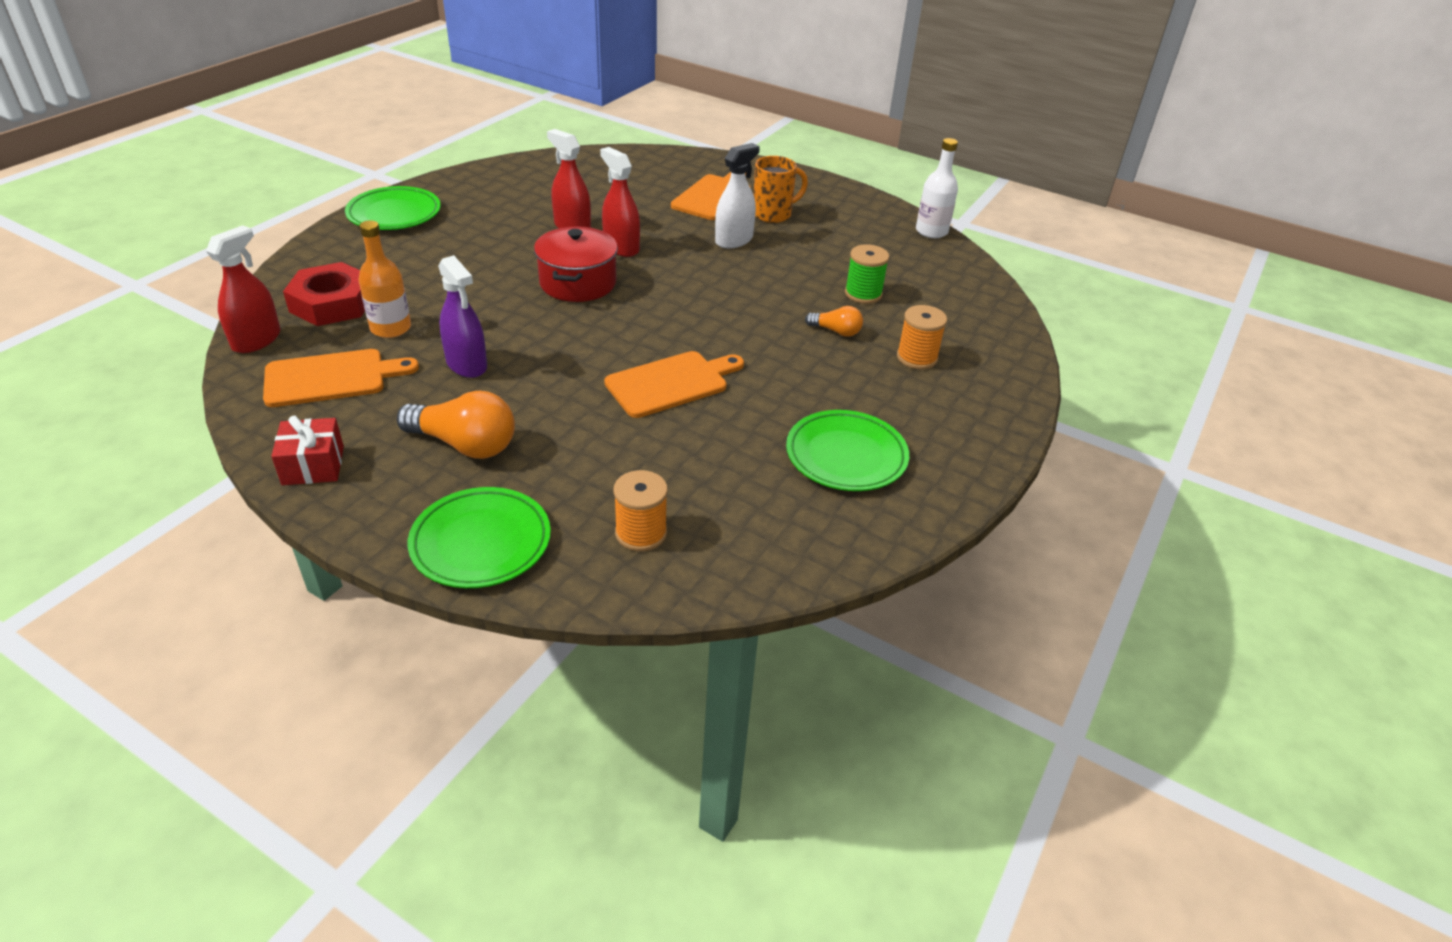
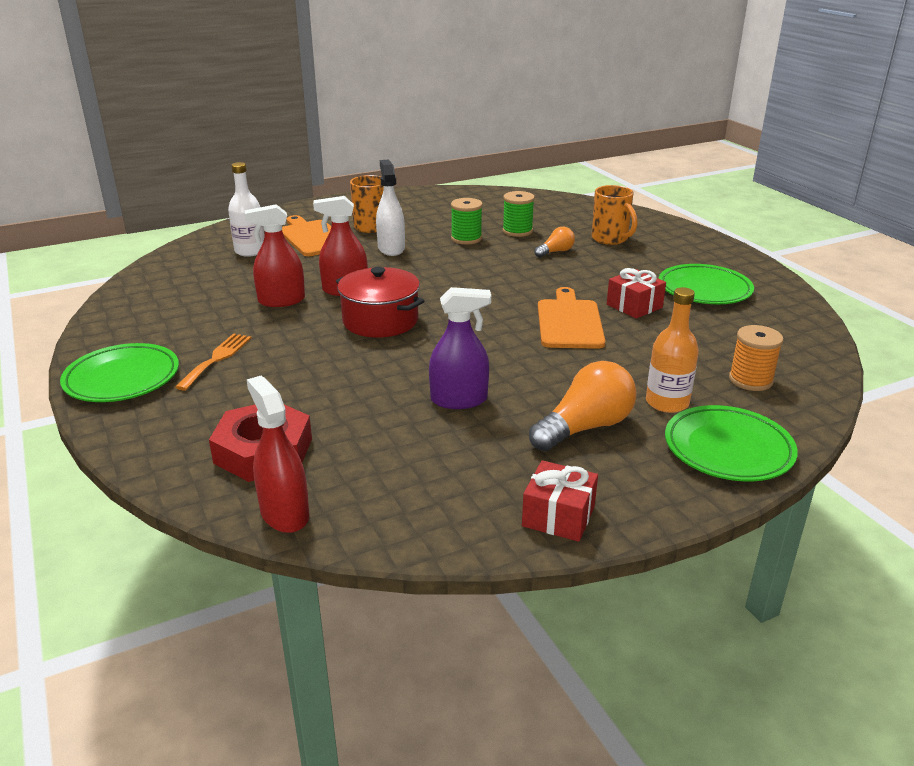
camera: 55 degrees left, 10 degrees down
(331, 378) = (411, 477): orange cutting board -> none
(391, 328) = (353, 426): orange bottle -> orange bottle (667, 402)
(451, 237) = (217, 359): none -> orange fork
(750, 415) = (634, 306): none -> red gift
(806, 271) = (466, 239): none -> green spool
(916, 358) = (610, 239): orange spool -> orange mug
(931, 231) = (462, 191): white bottle -> white bottle (250, 251)

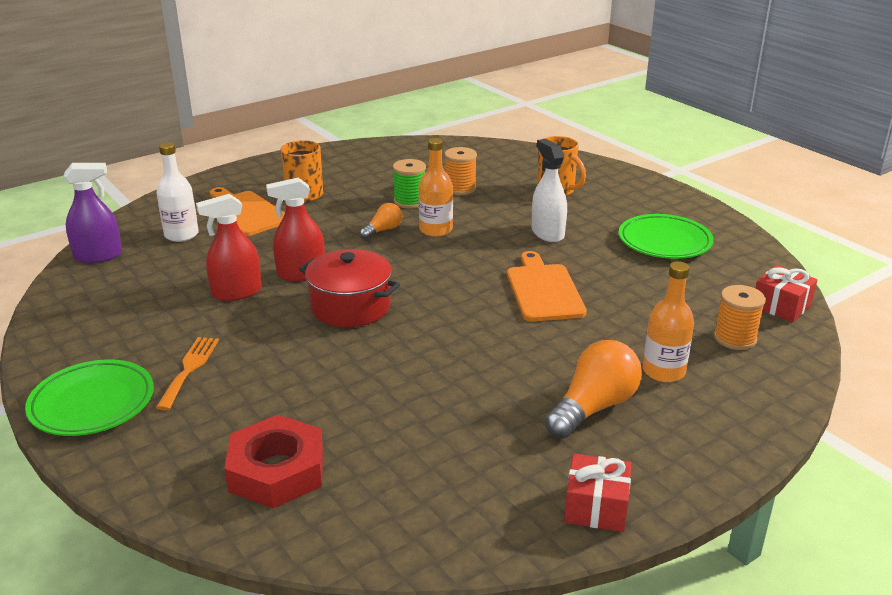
camera: 10 degrees left, 0 degrees up
(284, 513) = (323, 539): red spray bottle -> none
(391, 248) = (334, 219): white spray bottle -> white spray bottle (547, 233)
(459, 400) = (460, 390): purple spray bottle -> purple spray bottle (98, 256)
(482, 263) = (436, 230): none -> orange bottle
(517, 231) = (460, 188): green spool -> orange spool
(555, 252) = (506, 210): orange light bulb -> orange light bulb (383, 230)
(634, 306) = (602, 266): red gift -> red gift (781, 306)
(728, 449) = (734, 416): green plate -> none

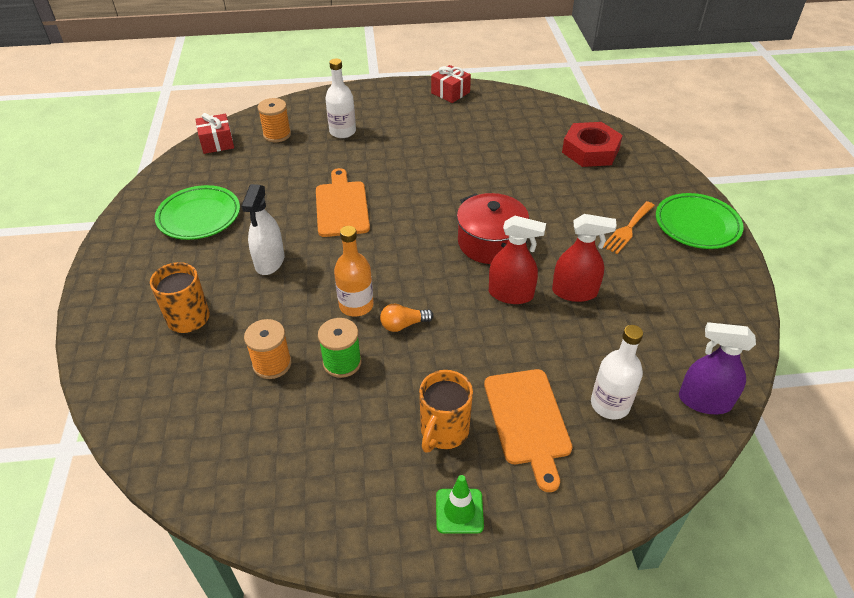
camera: 150 degrees left, 15 degrees up
(271, 173) = (459, 511): none -> green traffic cone
(543, 290) = (341, 206): orange cutting board -> orange cutting board turned 150 degrees clockwise
(593, 407) = (403, 127): orange light bulb -> none
(663, 371) = (342, 132): orange bottle -> white bottle

